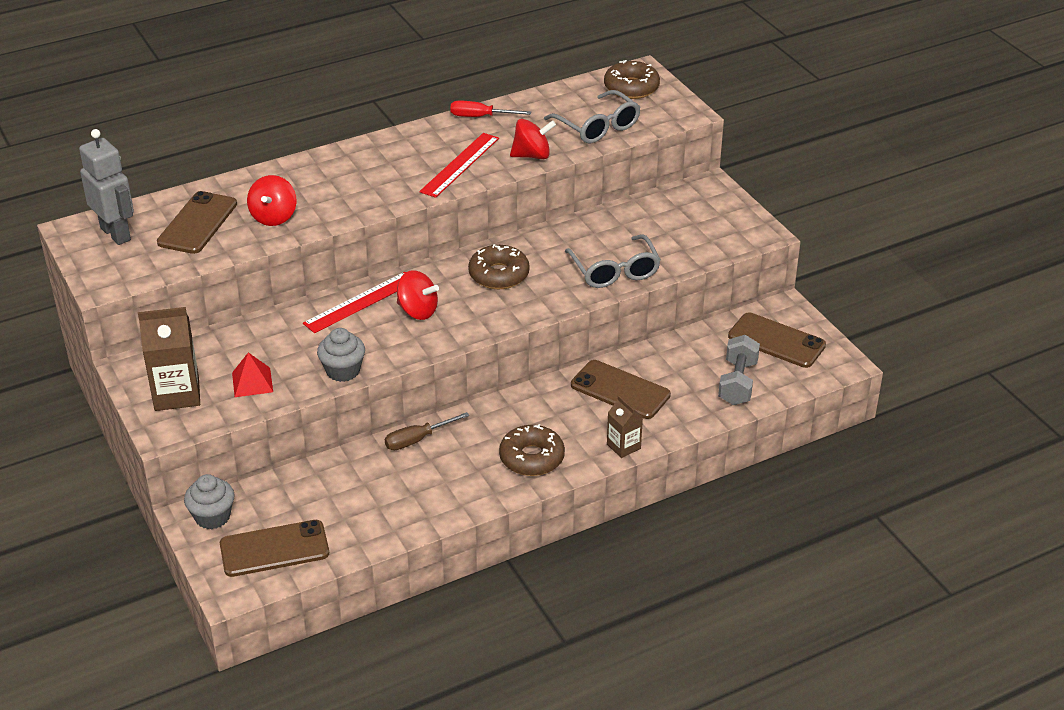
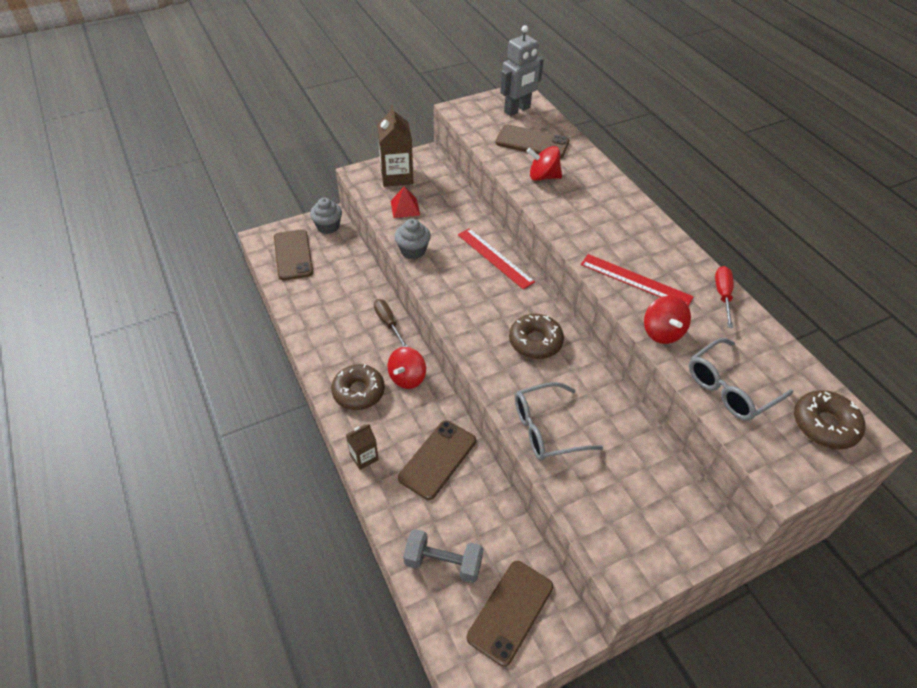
camera: 90 degrees right, 10 degrees up
(417, 311) = (484, 290): red spinning top -> red spinning top (407, 378)

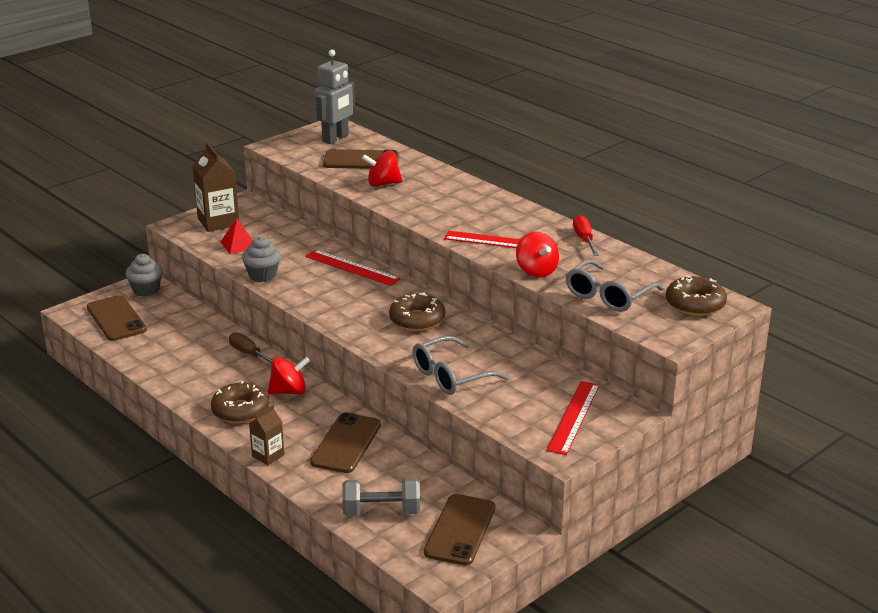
camera: 15 degrees left, 20 degrees down
(407, 378) = (289, 391): red spinning top -> red spinning top turned 120 degrees counterclockwise
(655, 524) = (573, 417): none -> red ruler

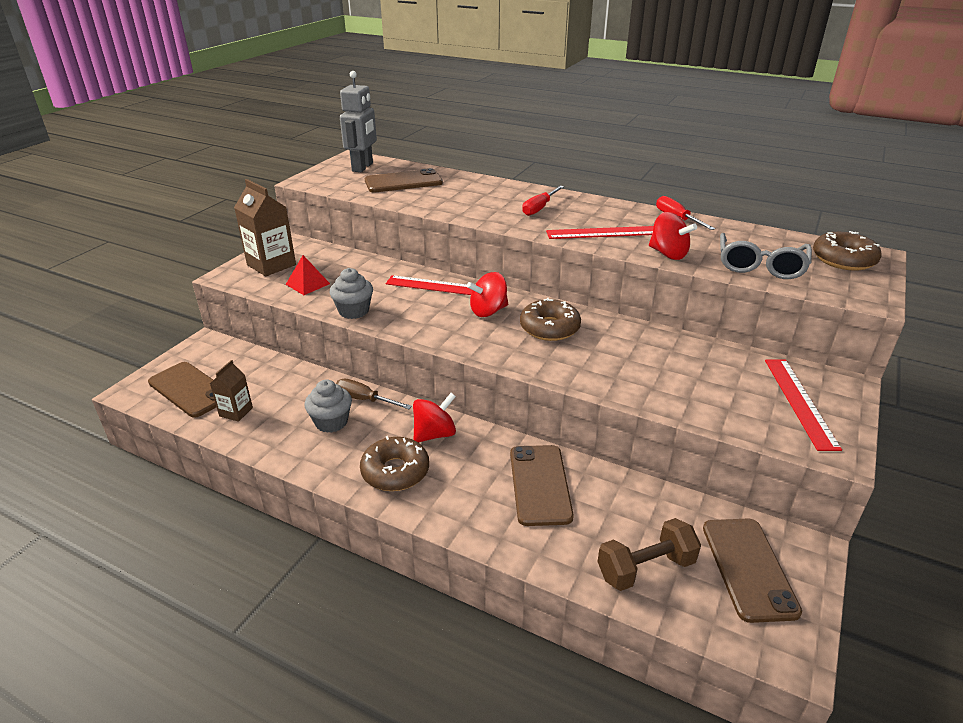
camera: 20 degrees left, 5 degrees up
(146, 290) = (210, 350): grey cupcake -> grey cupcake (331, 422)
(268, 455) = (464, 525): brown carton -> brown carton (236, 412)
(381, 511) = (645, 568): grey dumbbell -> brown dumbbell
(383, 184) = (442, 198): red spinning top -> red spinning top (488, 311)
(451, 376) = (637, 383): grey glasses -> none
(464, 208) = (539, 208): none -> red screwdriver

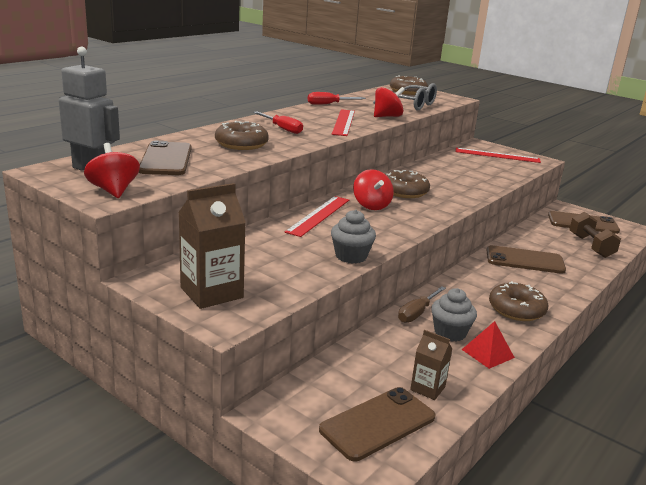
camera: 80 degrees left, 10 degrees down
(307, 284) = (278, 274): red pyramid -> red pyramid (487, 353)
(434, 434) = (469, 288): red spinning top -> red spinning top (113, 191)
(469, 199) = (241, 144): none -> brown donut

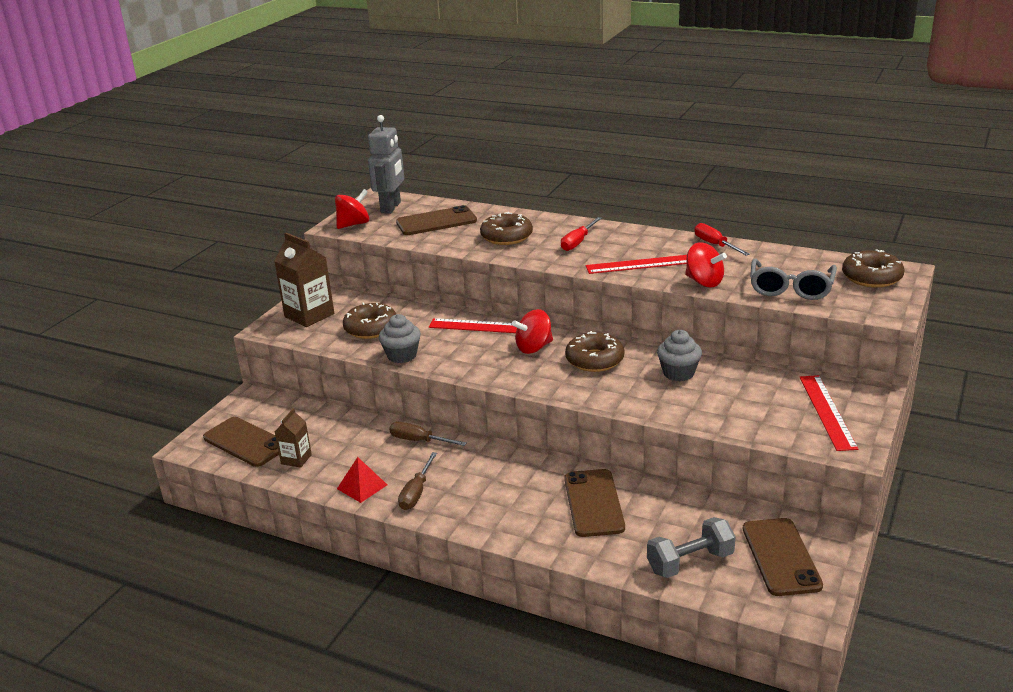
camera: 80 degrees right, 5 degrees up
(450, 333) = (390, 462): grey cupcake -> grey cupcake (678, 373)
(502, 326) = (416, 492): none -> brown screwdriver
(516, 309) = (458, 501): brown donut -> brown donut (371, 328)
(591, 246) = (690, 562): brown dumbbell -> grey dumbbell

